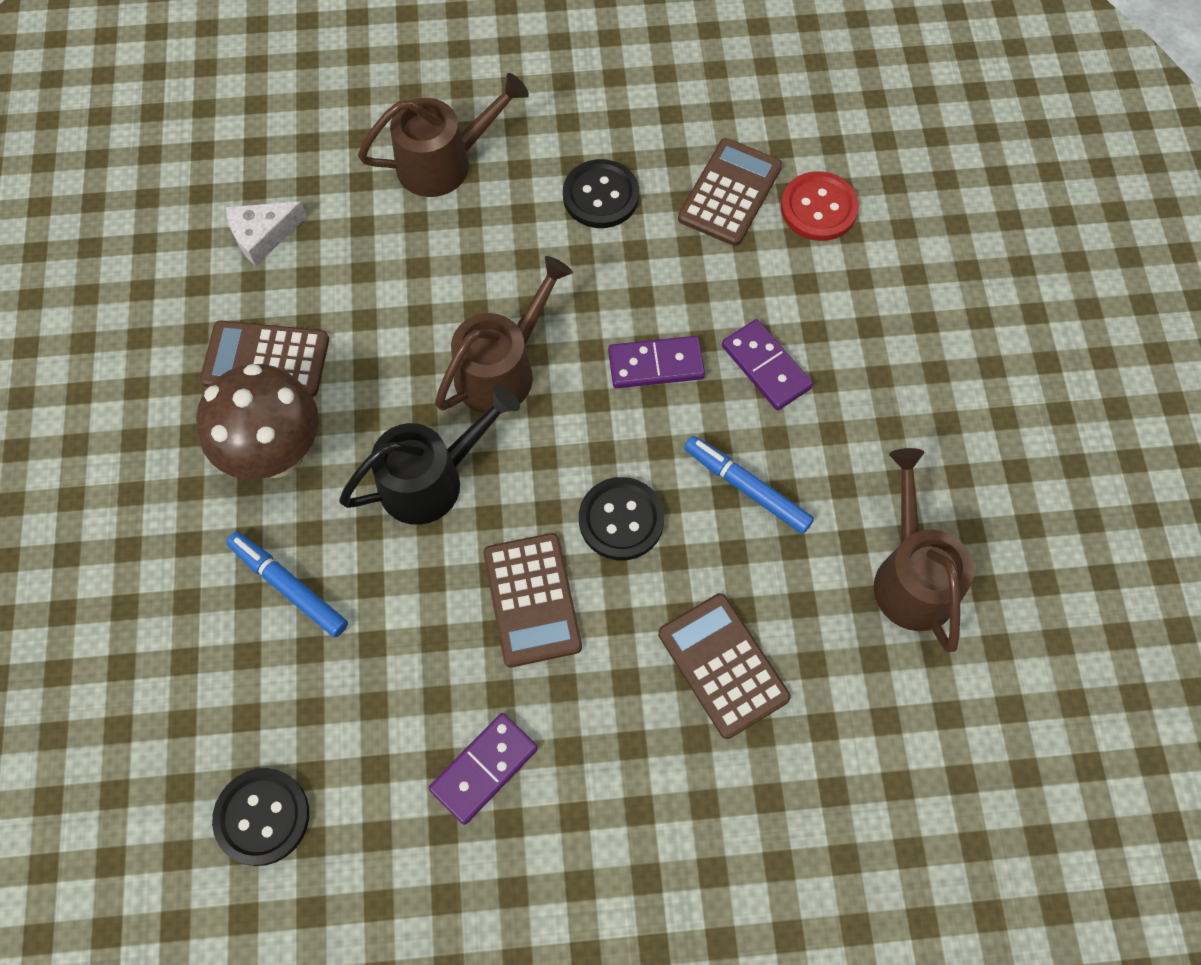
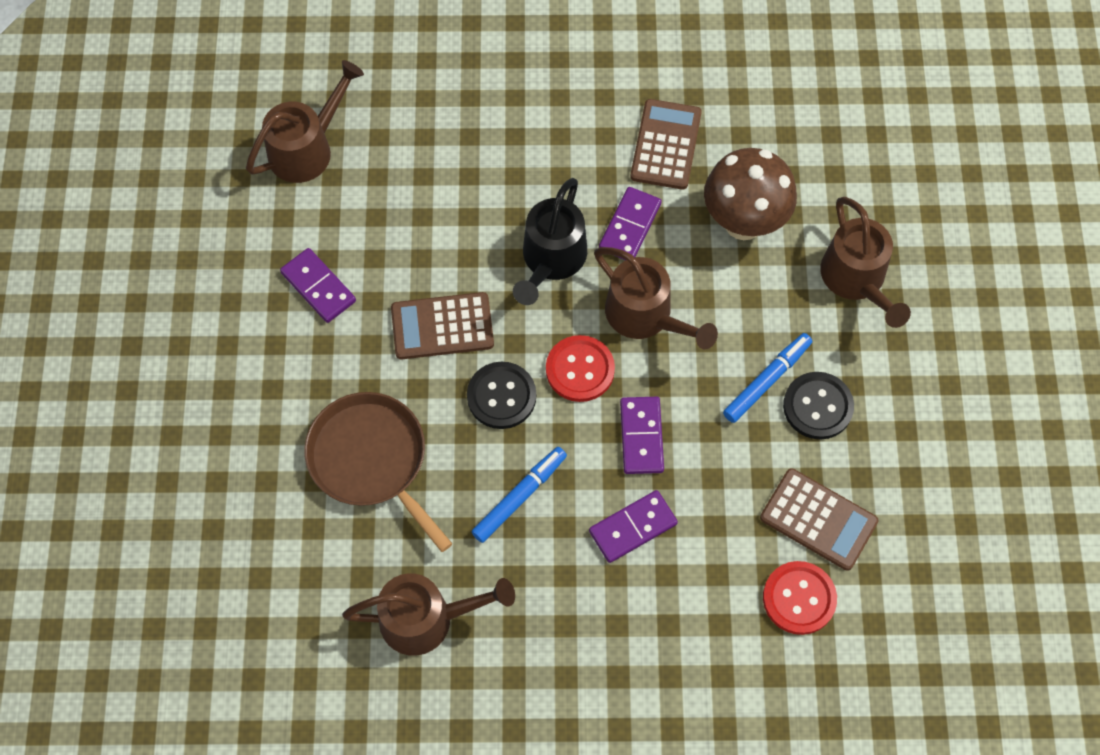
camera: 95 degrees right, 0 degrees up
(262, 817) = (307, 148): black button -> brown watering can
(263, 235) = (784, 141): white cheese -> none
(276, 454) = (582, 153): brown mushroom -> brown mushroom (743, 222)
(289, 587) = (473, 162): blue marker -> blue marker (767, 380)
(381, 393) = (629, 226): none -> purple domino
(432, 479) = (551, 261): black watering can -> black watering can turned 45 degrees clockwise
(578, 435) = (580, 369): none -> red button
(723, 665) = (371, 460): brown calculator -> brown pan

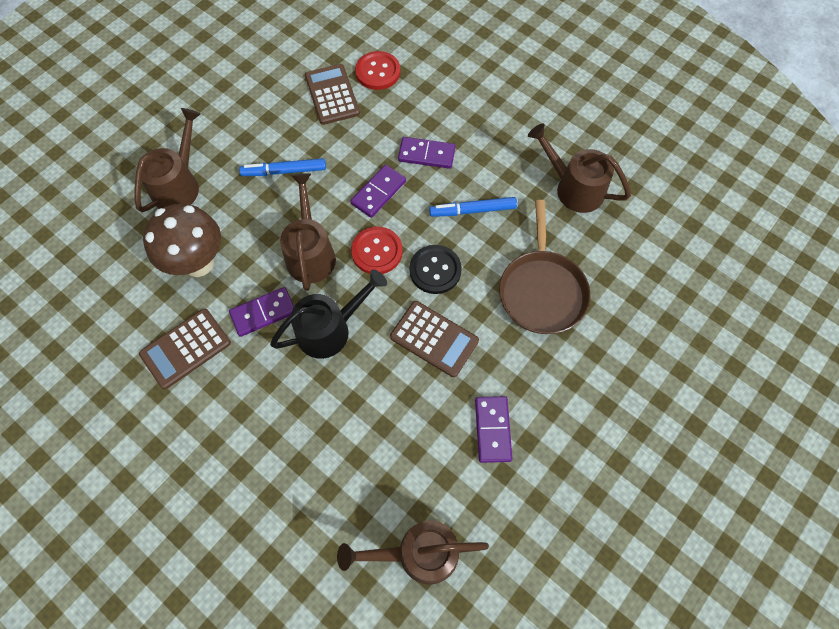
camera: 140 degrees left, 0 degrees up
(817, 406) = (274, 141): black button -> none

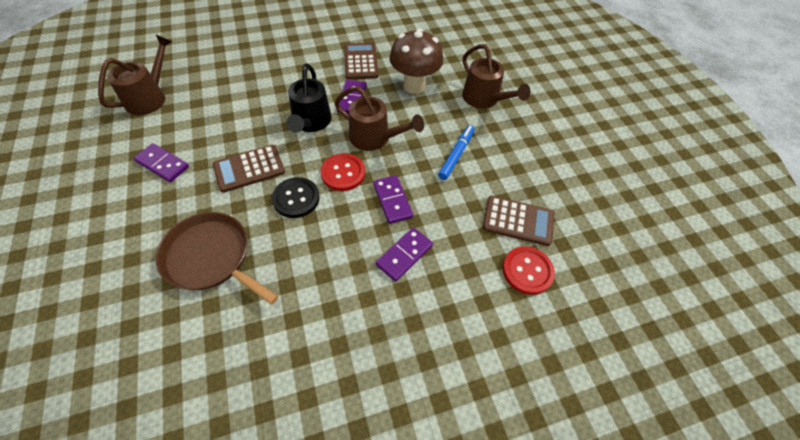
camera: 120 degrees right, 10 degrees down
(473, 210) = (322, 255): blue marker -> none
(573, 188) = (271, 359): brown watering can -> none

